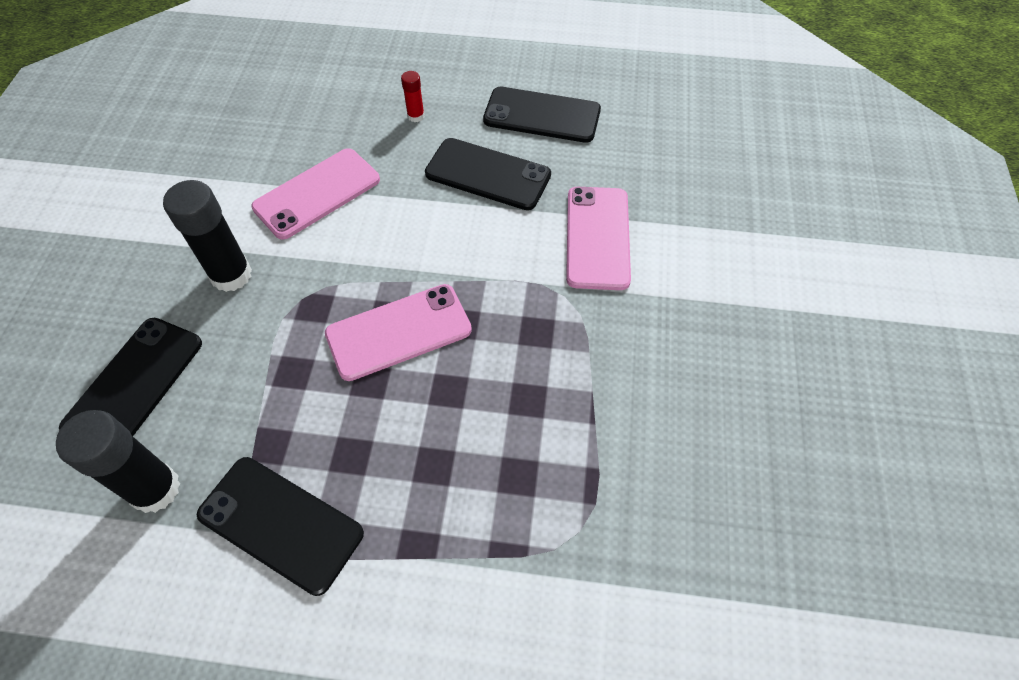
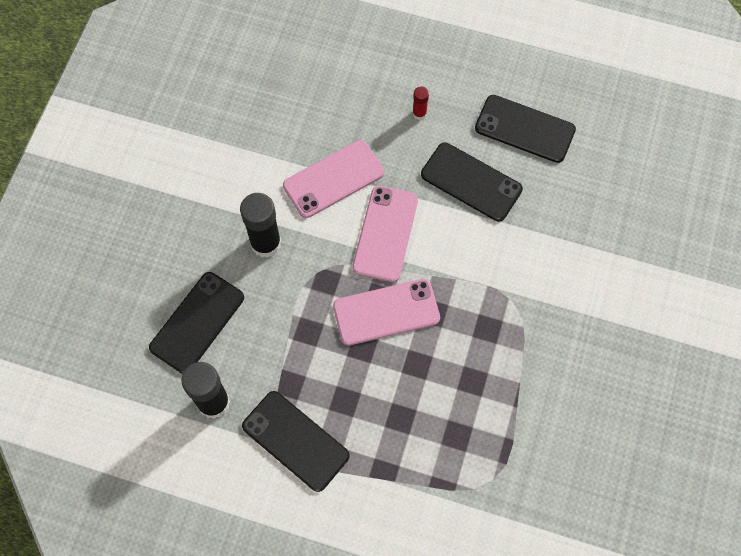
camera: 10 degrees right, 10 degrees up
(597, 237) = (548, 255): pink phone -> pink phone (385, 233)

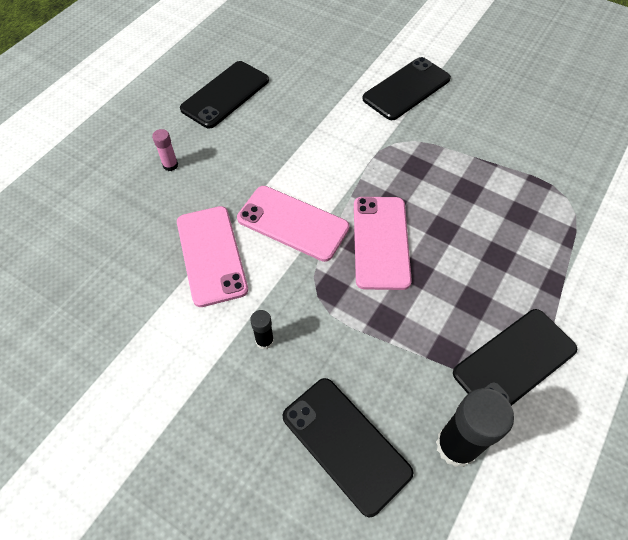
camera: 75 degrees left, 10 degrees down
(265, 243) = (264, 341): black glue stick -> black glue stick, size x0.49
(419, 113) = (170, 165): red glue stick -> pink glue stick
(471, 182) = (262, 143): black phone -> black phone (406, 89)

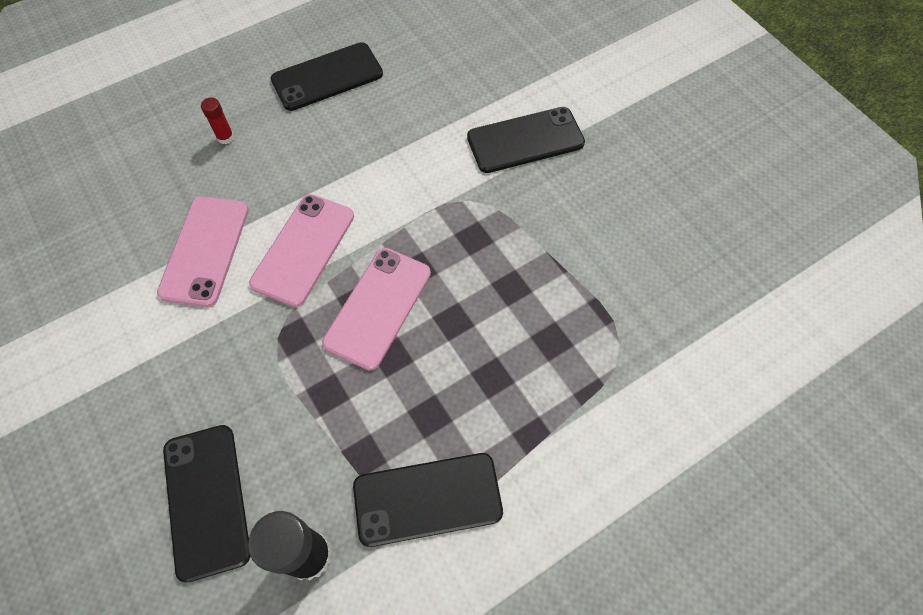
camera: 25 degrees right, 5 degrees up
(170, 165) = (225, 137): pink glue stick -> red glue stick
(264, 341) = (198, 361): black glue stick -> none
(293, 223) = (303, 249): pink phone -> pink phone turned 60 degrees clockwise

